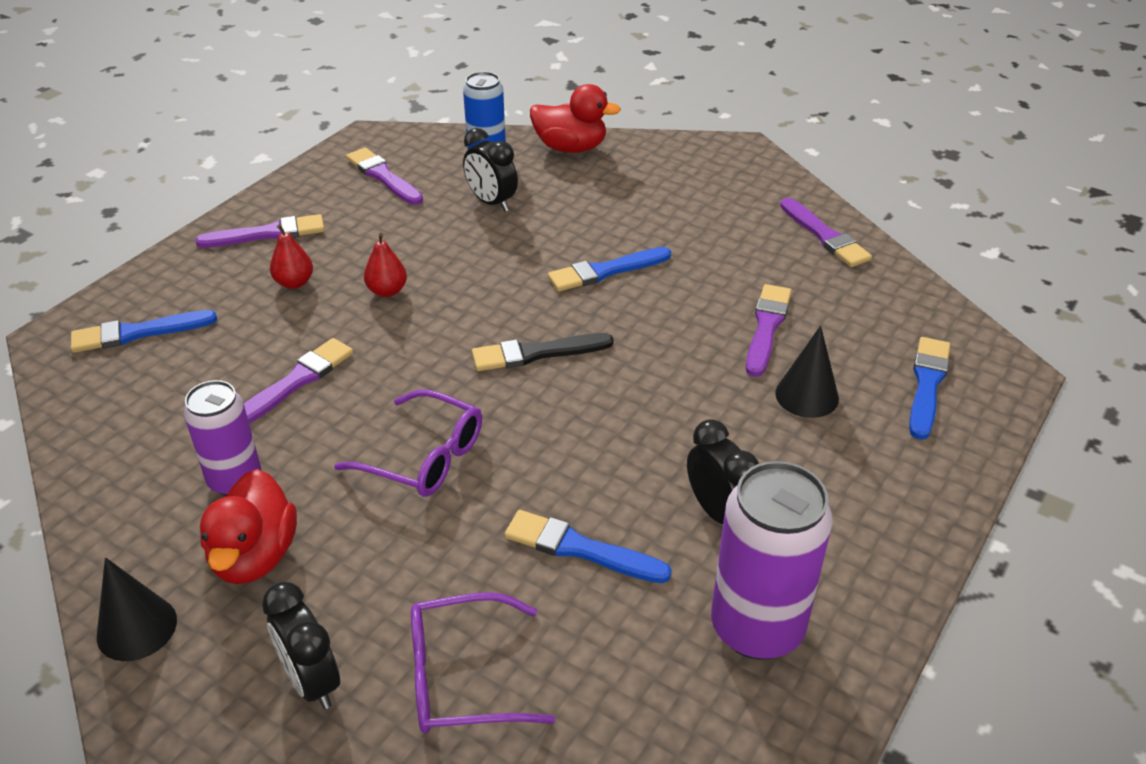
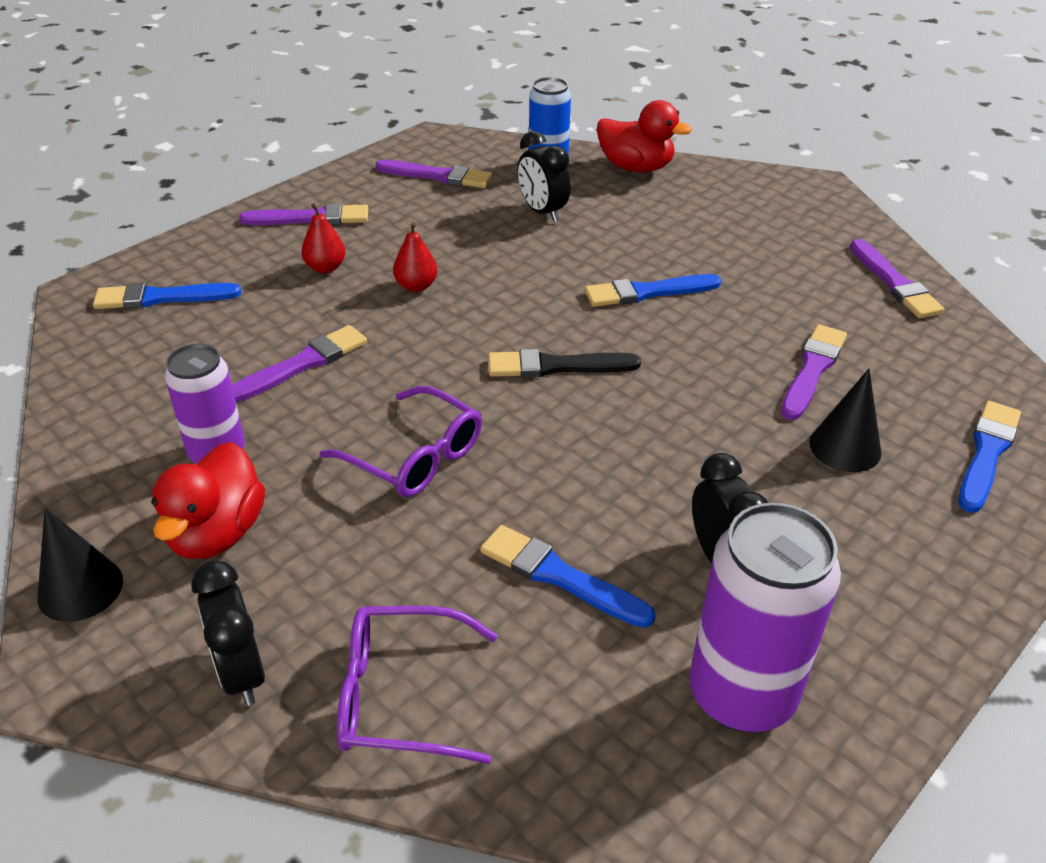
camera: 10 degrees right, 0 degrees up
(383, 176) = (438, 176): purple brush -> purple brush turned 135 degrees clockwise

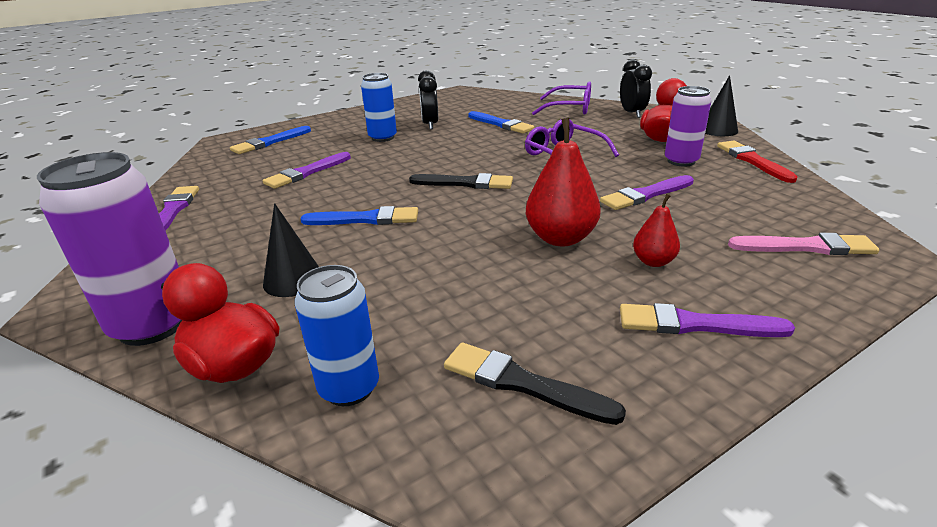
camera: 165 degrees left, 10 degrees down
(96, 465) = (752, 161): none -> red brush
(161, 298) = (806, 247): blue brush -> pink brush
(416, 286) = (561, 238): red pear -> red pear, size x1.78
(438, 176) = (522, 383): purple brush -> black brush
(542, 212) = (406, 304): black clock -> none
(741, 694) = (449, 105): purple can -> purple can (153, 325)
(782, 490) = (382, 138): none -> blue can
(845, 447) = (334, 147): black cone -> black cone (293, 279)

